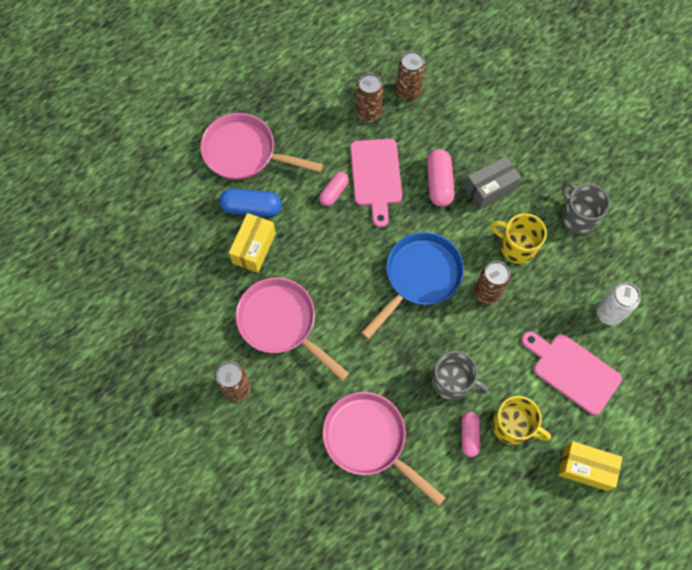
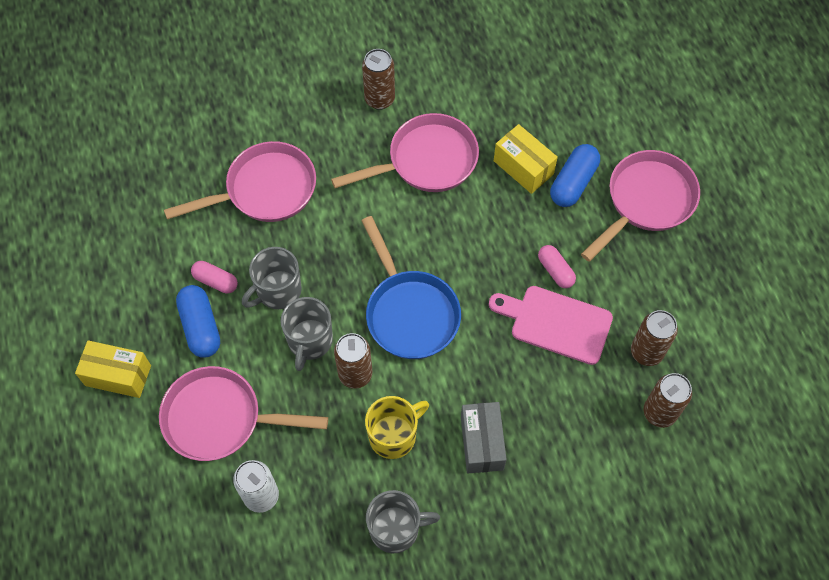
camera: 115 degrees right, 5 degrees down
(439, 183) = (516, 388): pink capsule -> none
(479, 338) = (309, 341): none -> grey mug
(512, 426) = (200, 327): yellow mug -> blue capsule
(572, 371) = (220, 418): pink cutting board -> pink pan
(585, 468) = (118, 375): yellow box -> yellow box turned 60 degrees clockwise

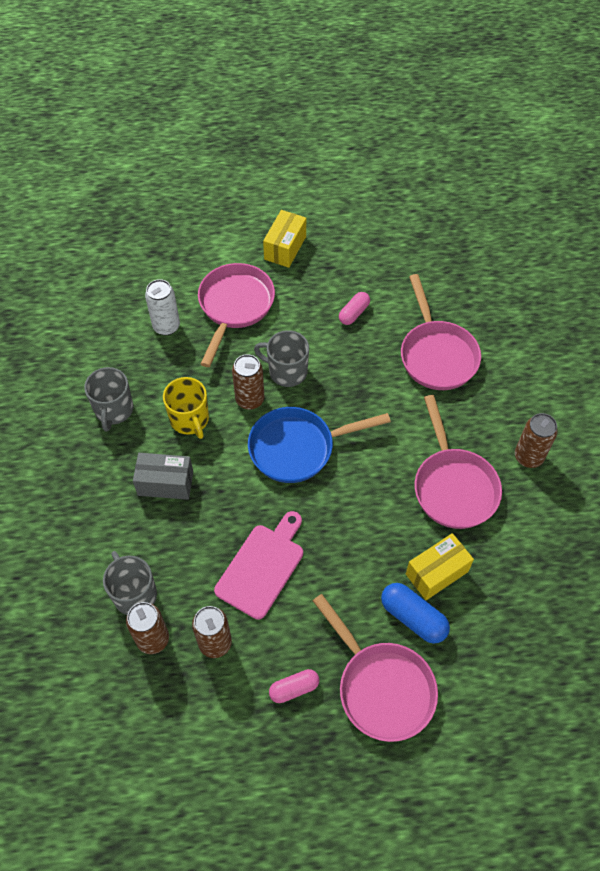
camera: 100 degrees right, 5 degrees down
(200, 327) = (315, 300): blue capsule -> none
(278, 291) = (337, 354): grey mug -> grey mug (134, 594)
(555, 271) = (317, 578): pink capsule -> pink capsule (294, 688)

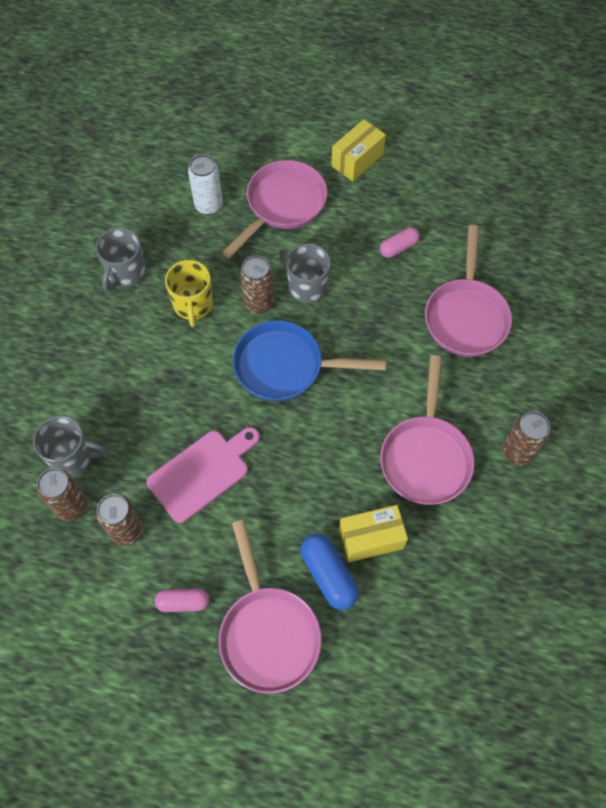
camera: 20 degrees right, 5 degrees up
(134, 594) = (72, 456): grey mug -> grey mug turned 105 degrees clockwise
(165, 483) = (145, 360): grey box -> none

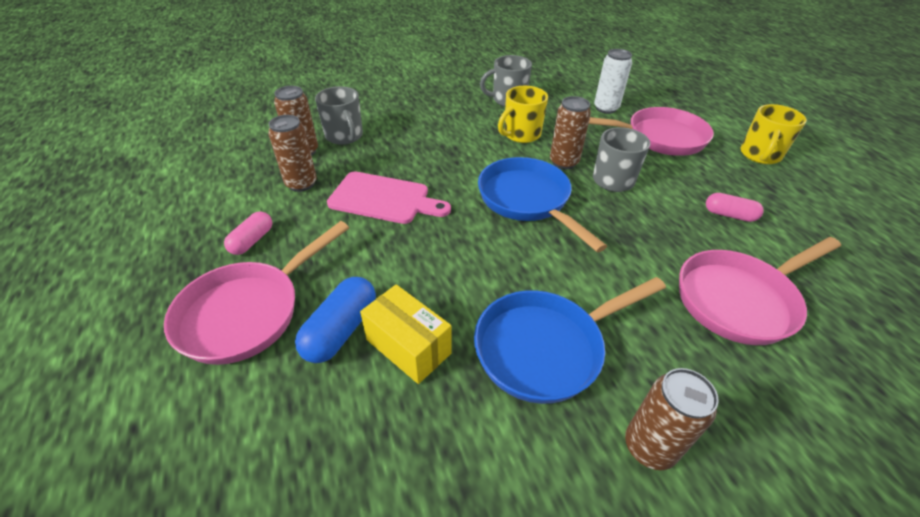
camera: 55 degrees right, 20 degrees down
(183, 602) = (252, 241): pink capsule -> pink capsule turned 60 degrees clockwise
(357, 160) = (760, 155): yellow box -> yellow mug
(425, 456) = (546, 347): pink pan -> blue pan

